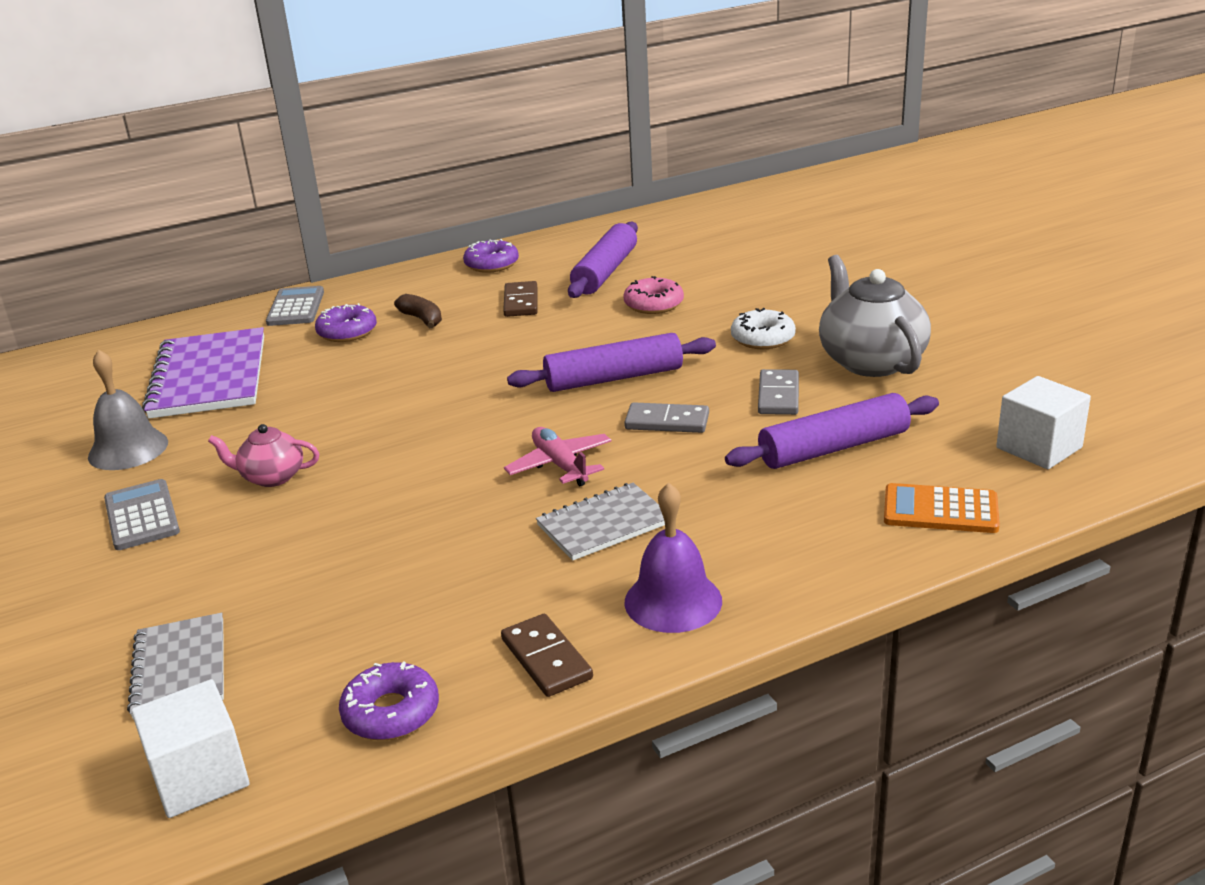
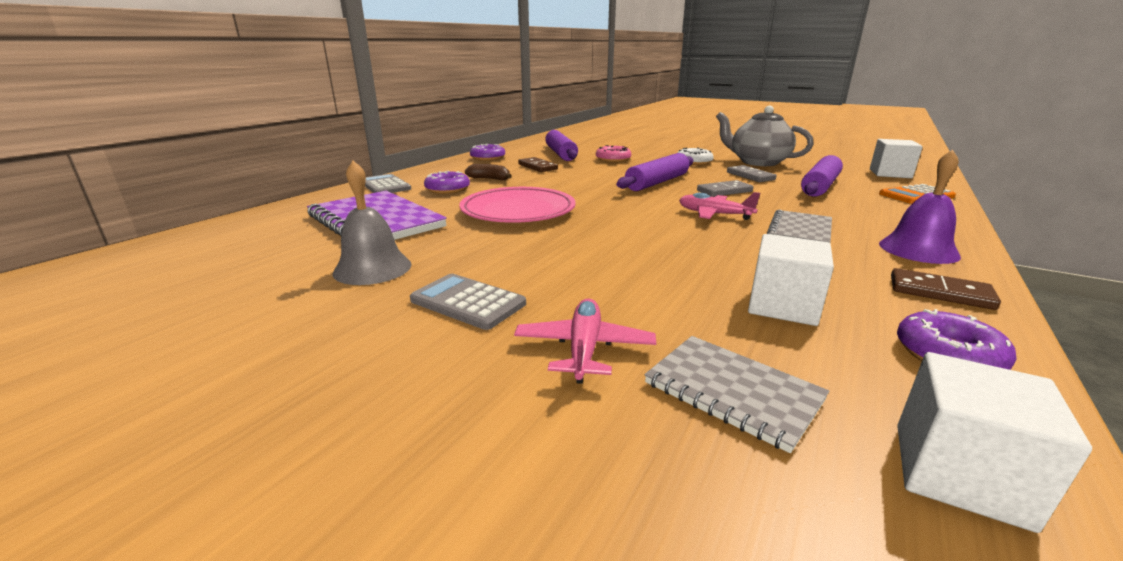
camera: 35 degrees left, 5 degrees down
(150, 593) = (584, 348): none -> pink plane
(271, 477) = (538, 256): pink teapot -> none
(360, 395) = (518, 211): none -> pink plate
(366, 614) = (783, 306): none -> white cube

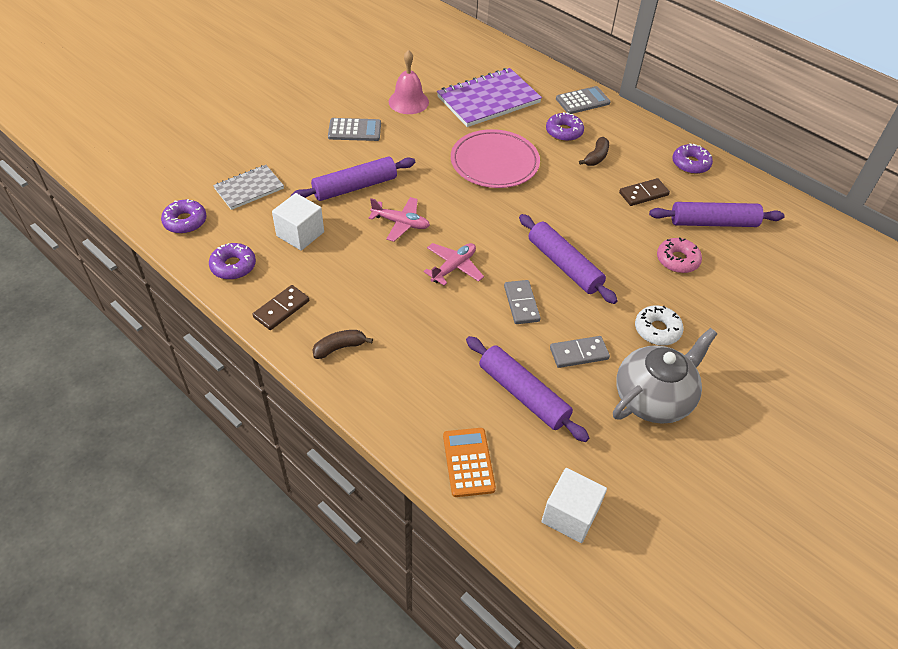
camera: 100 degrees right, 25 degrees up
(372, 268) = (408, 102): grey bell -> pink bell
(468, 302) = (354, 130): grey calculator -> grey calculator turned 45 degrees clockwise
(584, 348) = (297, 158): pink plane -> pink plane (401, 223)
(628, 280) = (355, 187): none -> purple rolling pin
(800, 230) = (401, 302): grey notebook -> none
(918, 250) = (339, 348): purple bell -> brown banana
(959, 474) = (185, 221): white cube -> purple donut

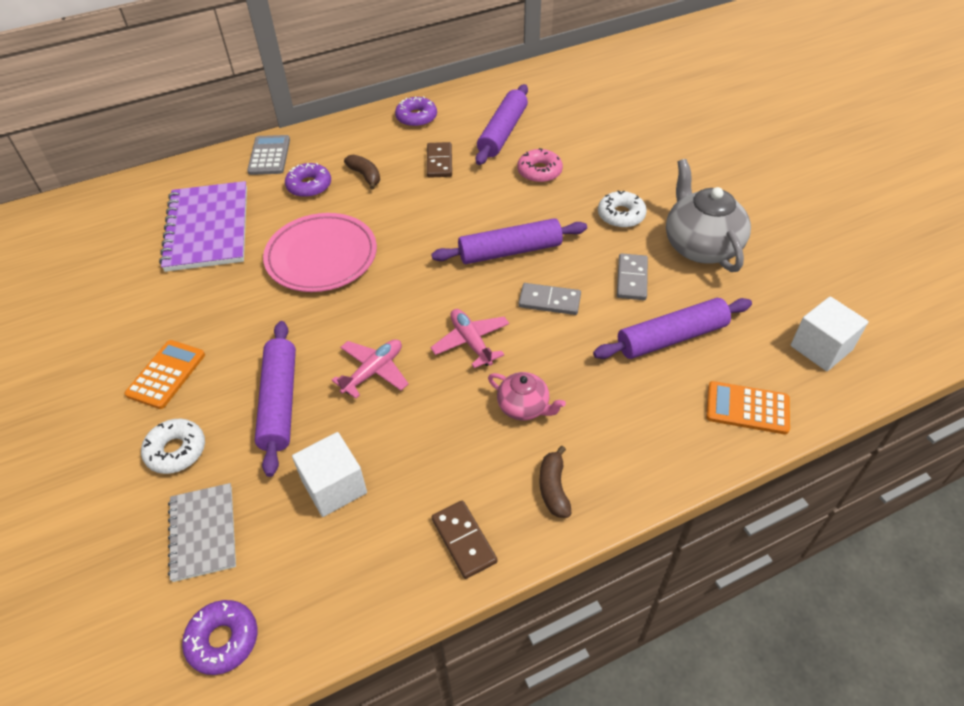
camera: 65 degrees left, 0 degrees up
(233, 266) = (355, 586): purple donut -> none
(300, 156) = (176, 451): none -> white donut
(354, 130) = (166, 374): grey calculator -> orange calculator
(405, 313) = (524, 407): none -> pink teapot
(408, 102) = (152, 303): pink bell -> none

